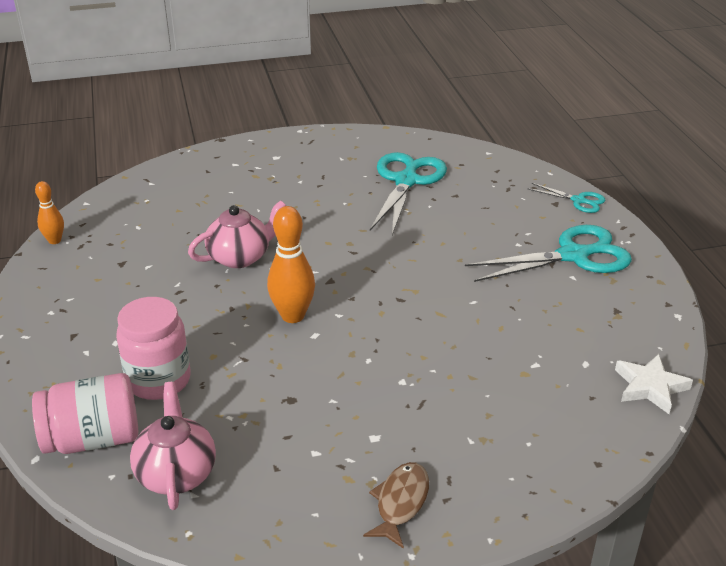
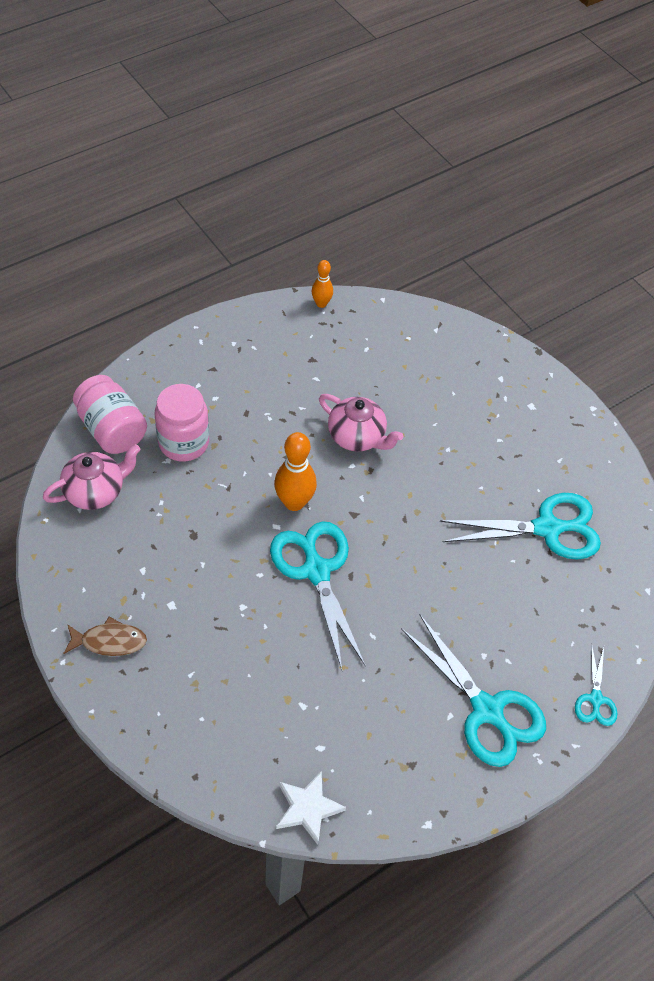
camera: 65 degrees right, 20 degrees up
(383, 320) = (316, 570): none -> turquoise scissors

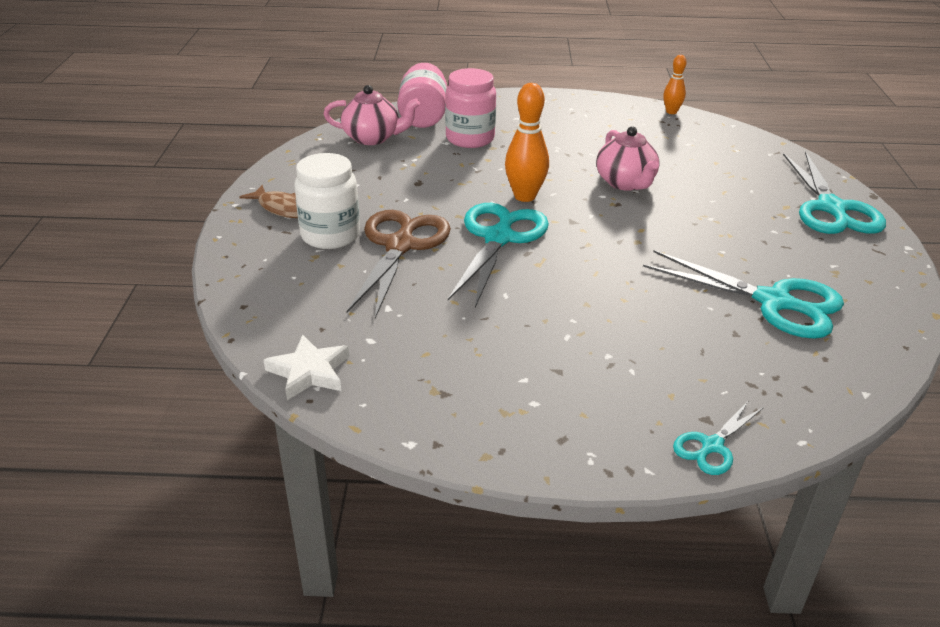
camera: 40 degrees right, 20 degrees down
(184, 650) = (330, 235): none -> white jar
(250, 628) = (400, 245): none -> brown scissors
(487, 710) = (569, 394): turquoise scissors -> turquoise scissors (831, 208)

